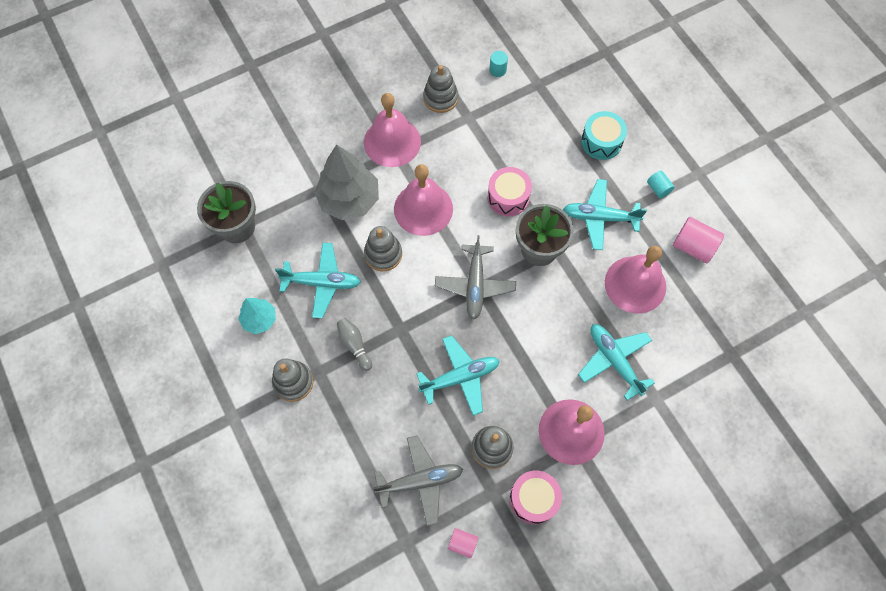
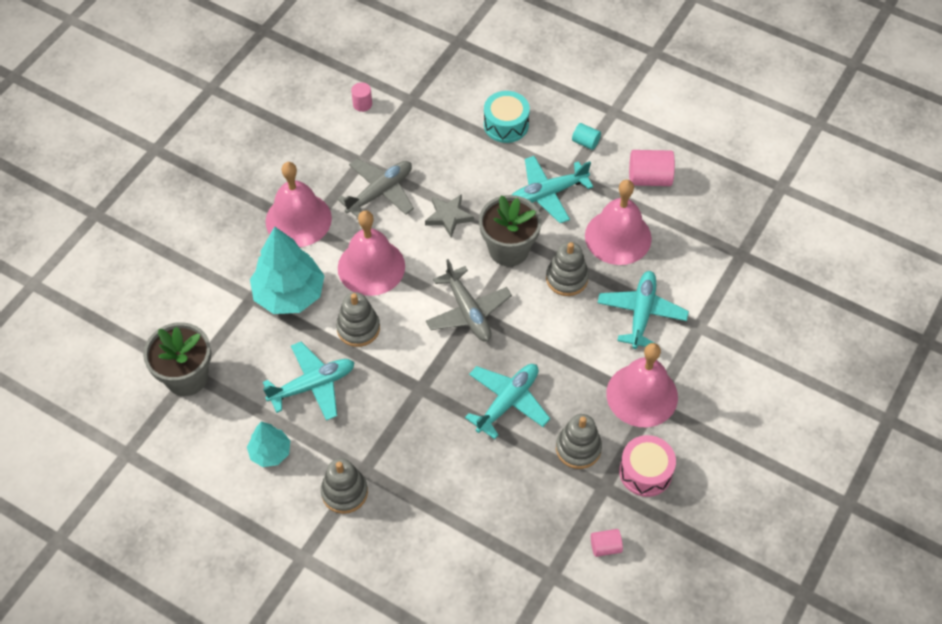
camera: 30 degrees left, 10 degrees down
(349, 199) = (289, 294): grey tree -> turquoise tree
(354, 345) = (384, 426): grey bowling pin -> none
(420, 481) = (530, 514): grey plane -> grey plane (380, 192)
(440, 98) = (321, 156): grey stacking toy -> grey stacking toy (567, 278)
(497, 70) = (362, 104): turquoise cylinder -> pink cylinder
(508, 197) = (448, 216): pink drum -> grey star
(614, 361) = (641, 313): turquoise plane -> turquoise plane turned 75 degrees clockwise

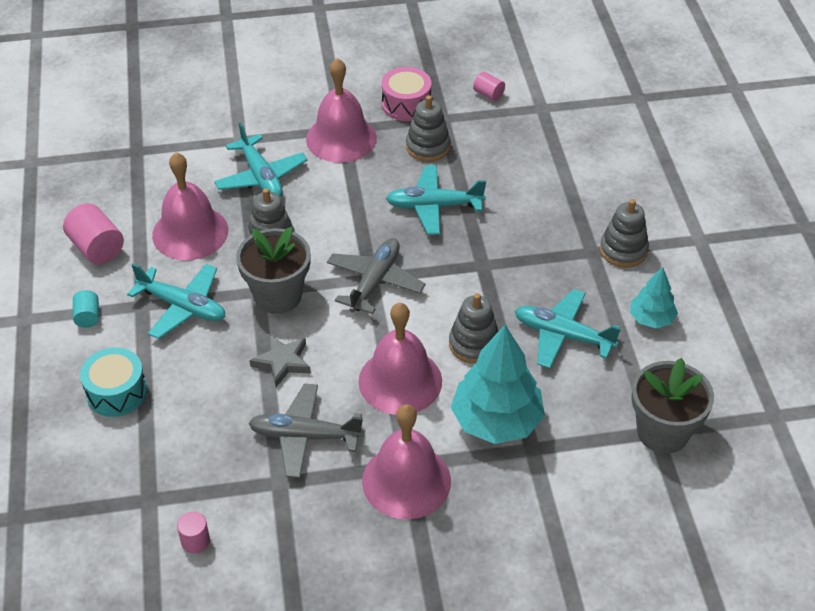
camera: 130 degrees left, 10 degrees down
(641, 313) = (261, 177): turquoise plane -> turquoise plane turned 90 degrees counterclockwise

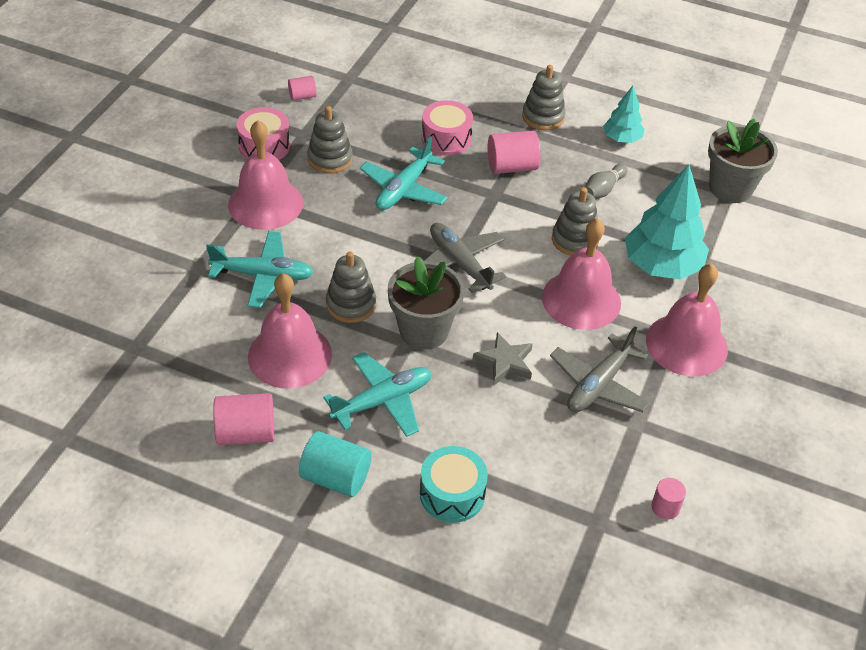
camera: 60 degrees left, 0 degrees up
(88, 317) = (335, 477): turquoise cylinder -> turquoise cylinder, size x1.75
(525, 202) = (446, 139): none -> pink drum
(531, 260) = (512, 167): none -> pink cylinder
(562, 335) = (603, 189): turquoise plane -> grey bowling pin

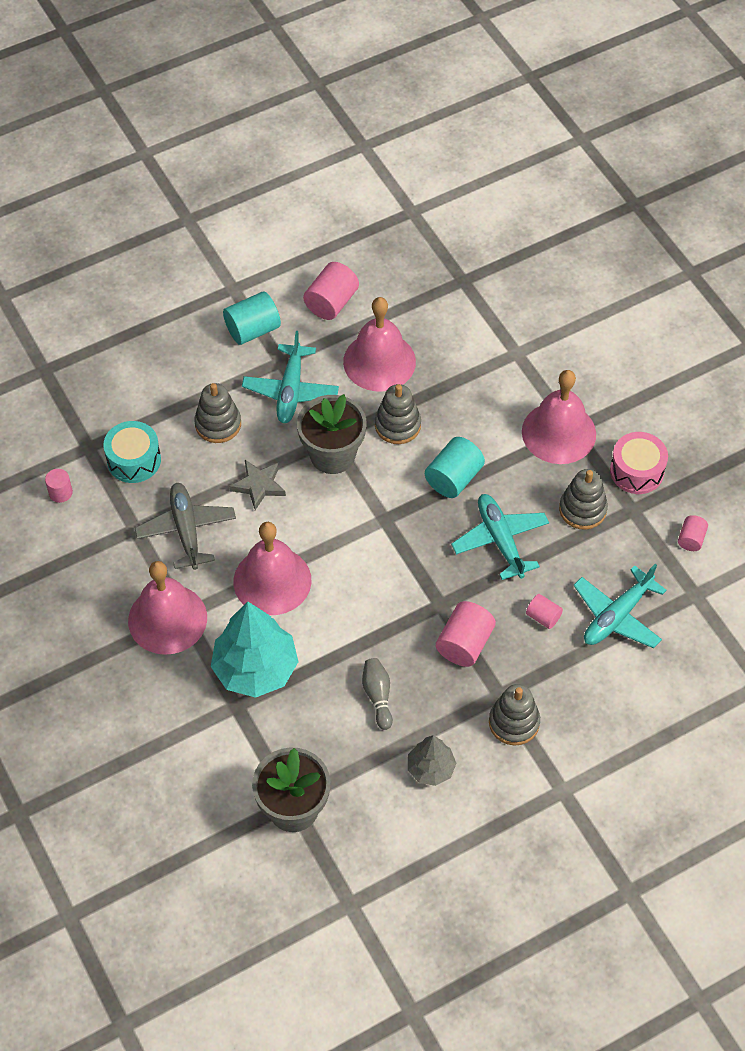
camera: 130 degrees right, 10 degrees up
(263, 276) = (474, 388): turquoise plane -> turquoise plane (617, 616)
(372, 242) = (453, 478): none -> turquoise cylinder
(446, 139) = (543, 617): pink drum -> pink cylinder
(452, 494) = (182, 382): turquoise drum -> turquoise drum (134, 460)
(459, 263) = (381, 523): grey plane -> none
(575, 240) = (337, 626): grey stacking toy -> grey stacking toy (218, 424)
(622, 139) = (430, 768): turquoise tree -> grey tree

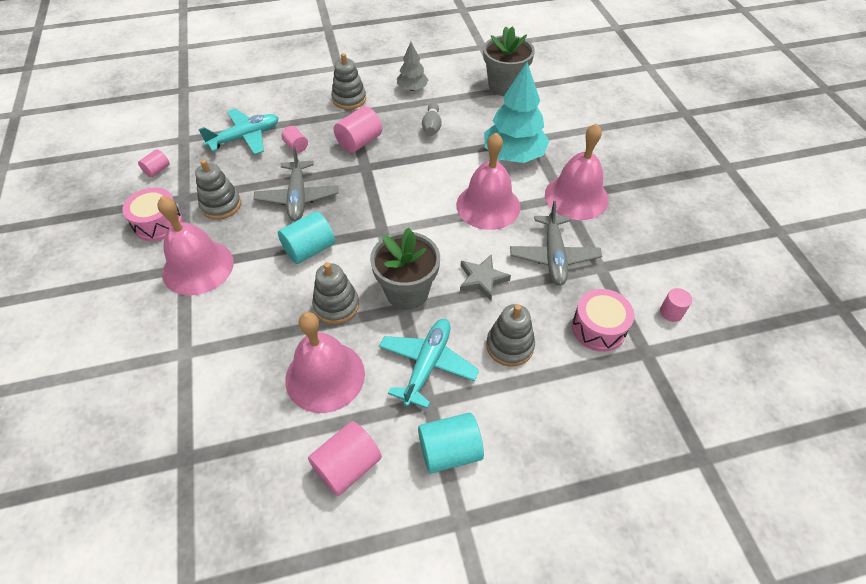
camera: 165 degrees left, 5 degrees down
(134, 460) = (598, 328): turquoise drum -> pink drum
(500, 540) = (298, 197): turquoise plane -> grey plane

